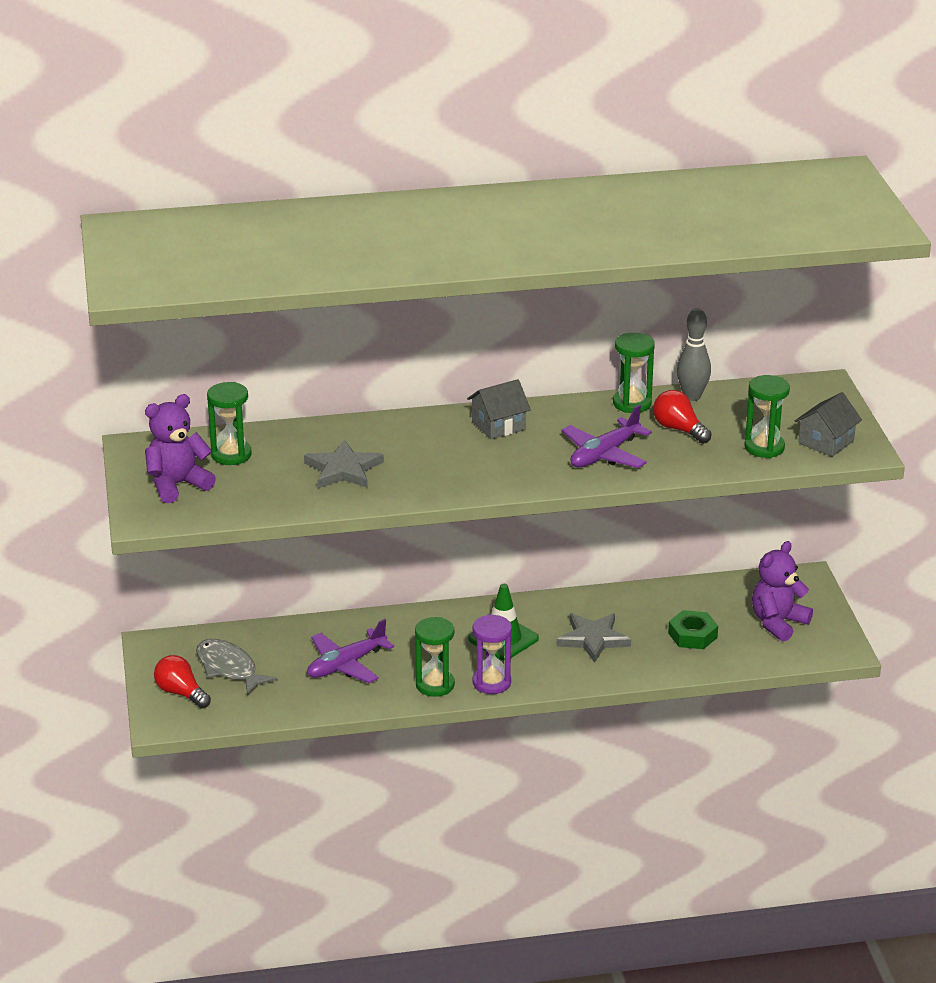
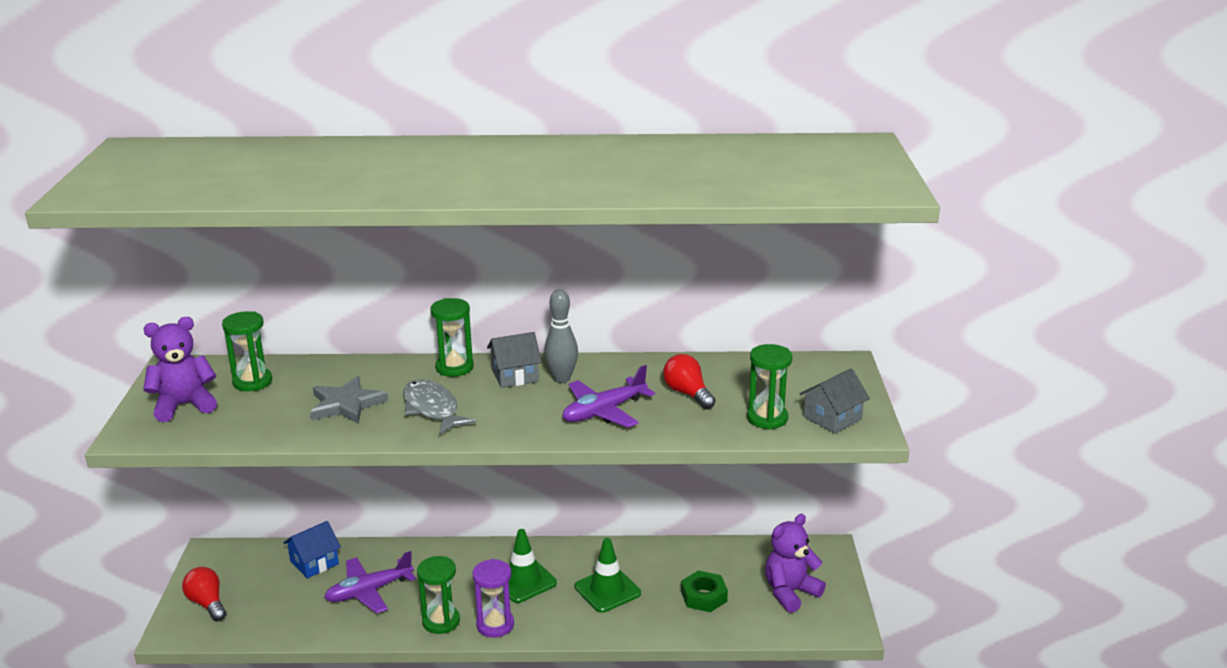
camera: 10 degrees right, 5 degrees down
(229, 668) = (263, 583): grey fish -> grey fish (432, 409)
(273, 643) = (314, 562): none -> blue house
(593, 639) = (607, 590): grey star -> green traffic cone
(632, 403) = (651, 366): green hourglass -> green hourglass (454, 367)
(692, 396) = (712, 364): grey bowling pin -> grey bowling pin (561, 378)

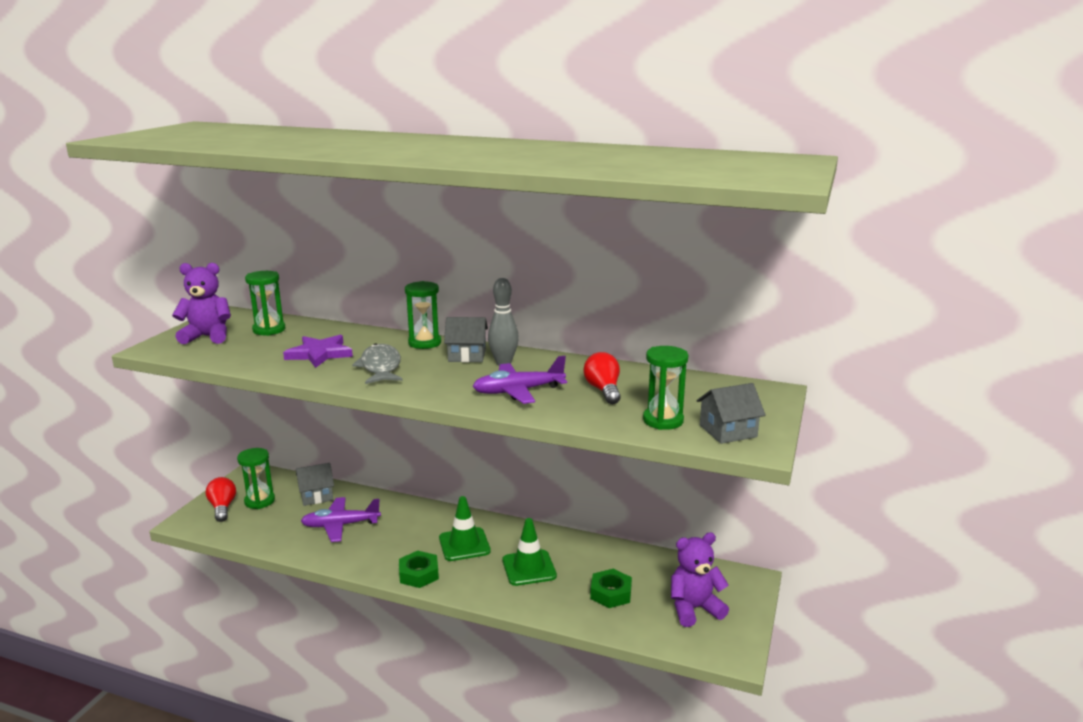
camera: 20 degrees right, 5 degrees down
(314, 562) = (316, 495): blue house -> grey house
(346, 404) = (319, 354): grey star -> purple star
(441, 621) = (378, 561): green hourglass -> green hourglass (259, 501)
(495, 625) = (419, 574): purple hourglass -> green nut

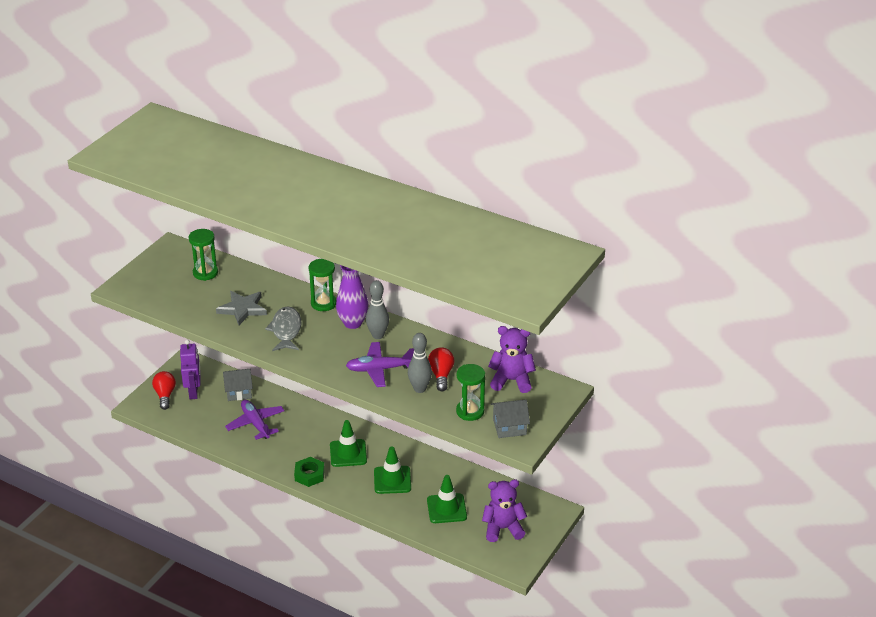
camera: 10 degrees right, 15 degrees up
(208, 337) = (159, 277): purple teddy bear -> purple teddy bear (511, 380)
(259, 501) = (193, 392): green hourglass -> purple robot
(319, 354) = (242, 309): purple star -> grey star
(340, 525) = (255, 424): purple plane -> purple plane turned 60 degrees clockwise
(467, 355) = (353, 323): grey house -> purple vase
(581, 405) = (420, 389): none -> grey bowling pin
(610, 593) = (446, 508): green nut -> green traffic cone

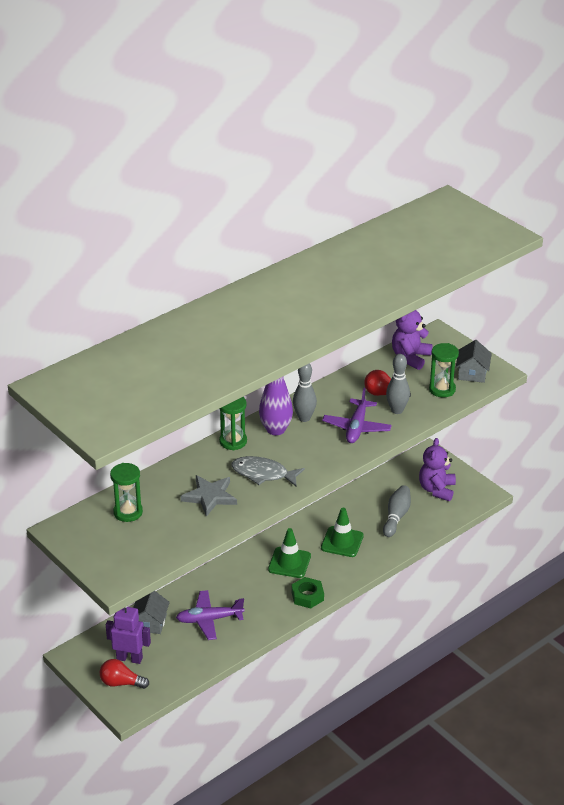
camera: 70 degrees left, 0 degrees up
(446, 508) = (396, 517): green traffic cone -> grey bowling pin

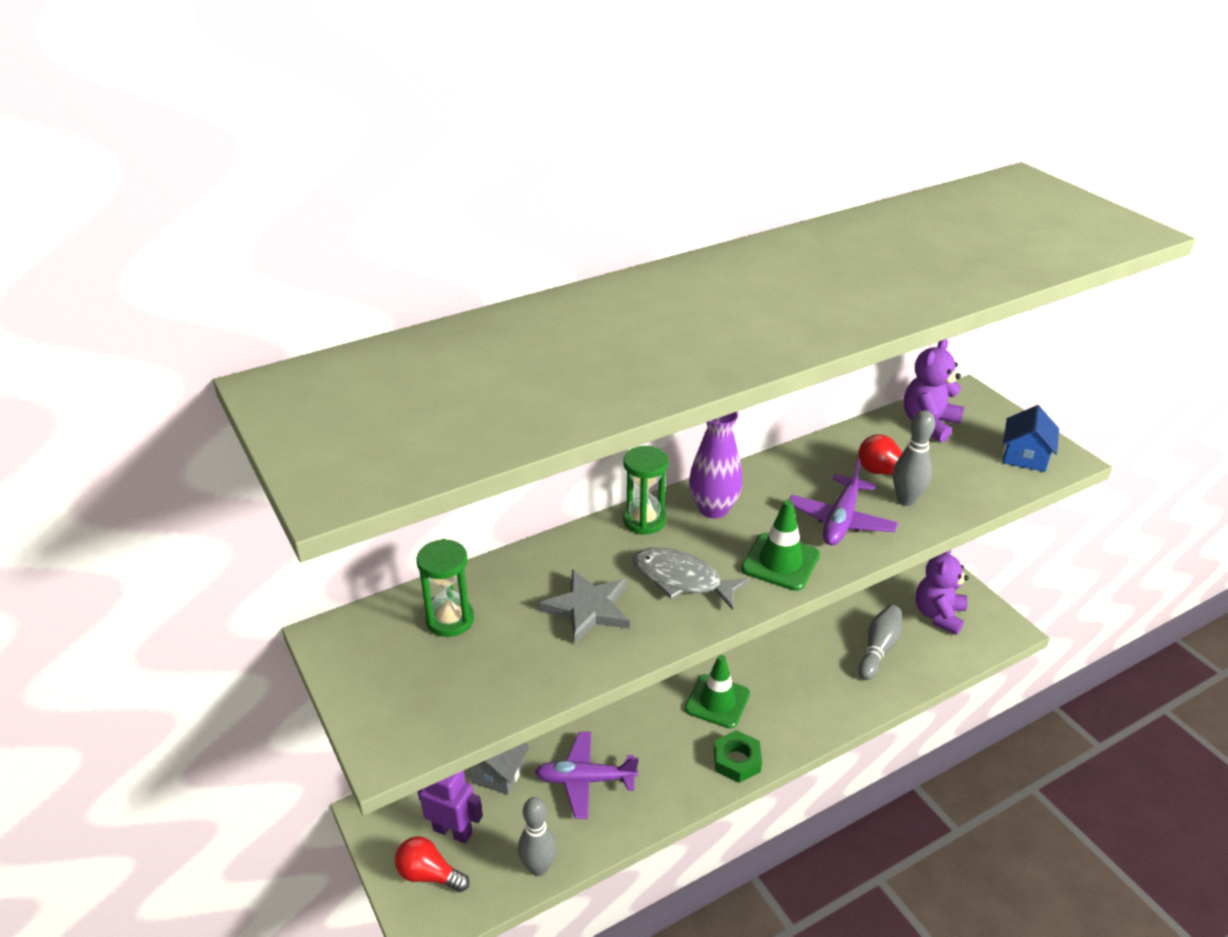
camera: 10 degrees right, 0 degrees up
(304, 418) = (760, 496): grey bowling pin -> grey bowling pin (538, 867)
(342, 542) = (797, 678): green traffic cone -> green traffic cone (780, 562)
(442, 389) = (978, 475): green hourglass -> none
(472, 373) = (1025, 456): grey house -> blue house

